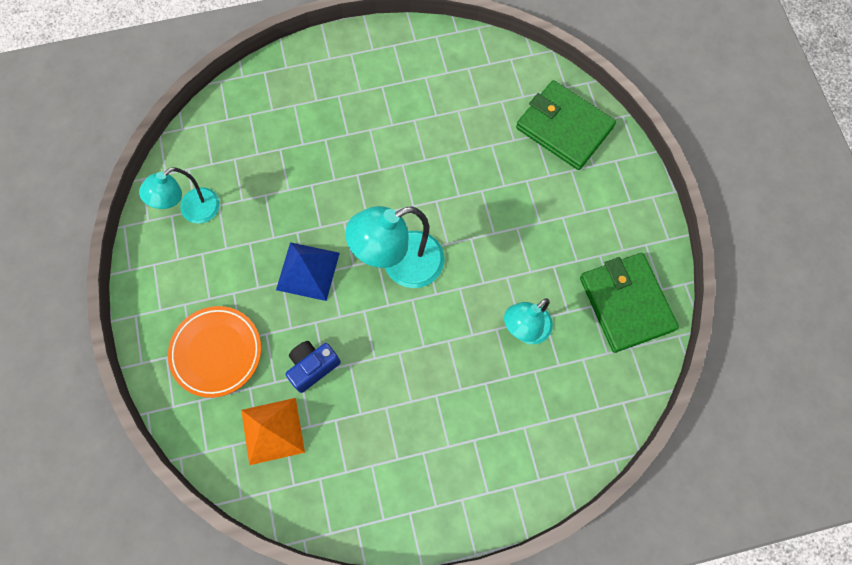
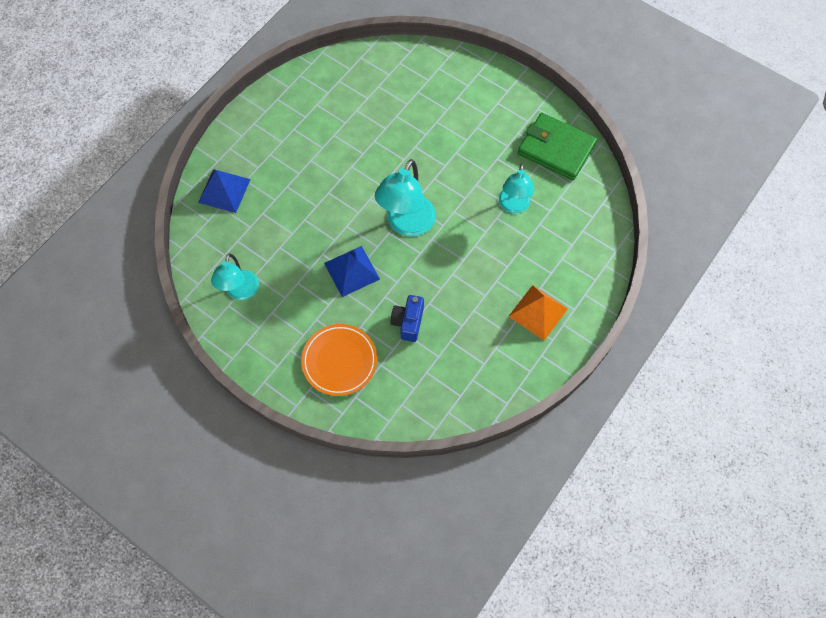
camera: 40 degrees left, 5 degrees down
(266, 101) = (224, 190): none -> blue pyramid
(272, 431) = (418, 376): orange pyramid -> orange pyramid (538, 312)
(564, 127) = (431, 75): green wallet -> none

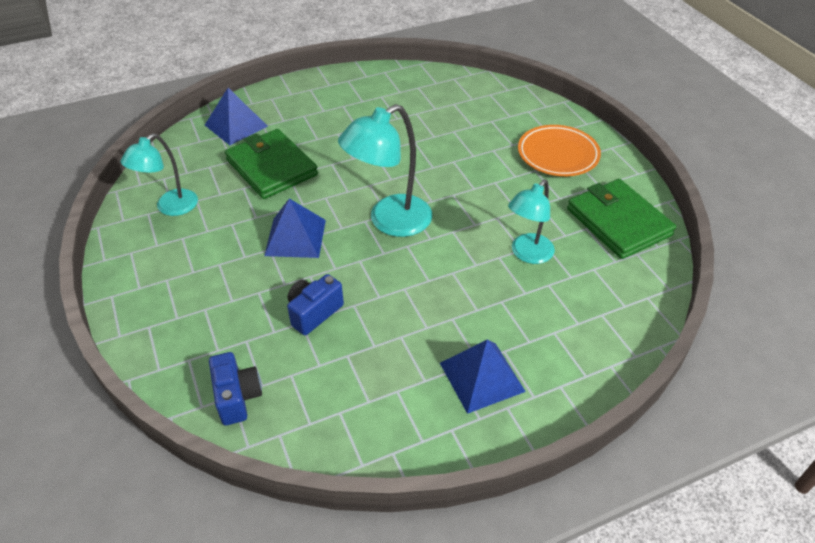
camera: 30 degrees right, 20 degrees down
(286, 218) = (271, 167): none -> green wallet
(339, 361) = (205, 315): orange plate -> orange plate (558, 154)
(406, 403) = (237, 397): none -> blue camera
(538, 312) = (482, 377): orange pyramid -> blue pyramid

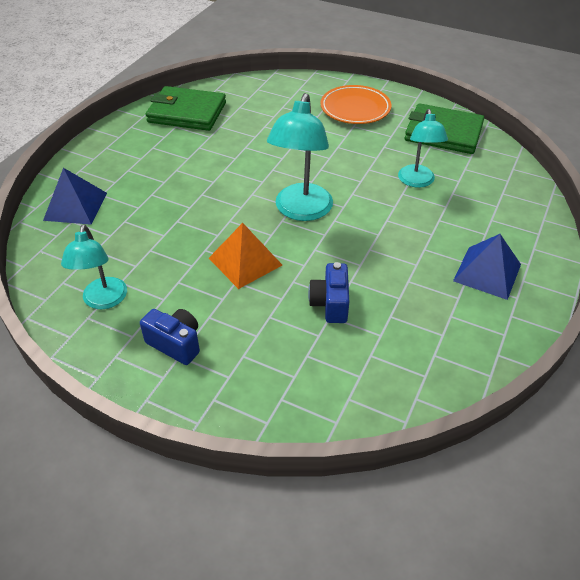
camera: 40 degrees left, 0 degrees up
(237, 397) = (354, 396): blue camera -> blue camera (175, 344)
(271, 167) = (154, 222): green wallet -> green wallet (187, 112)
(295, 237) = (245, 261): blue pyramid -> orange pyramid

